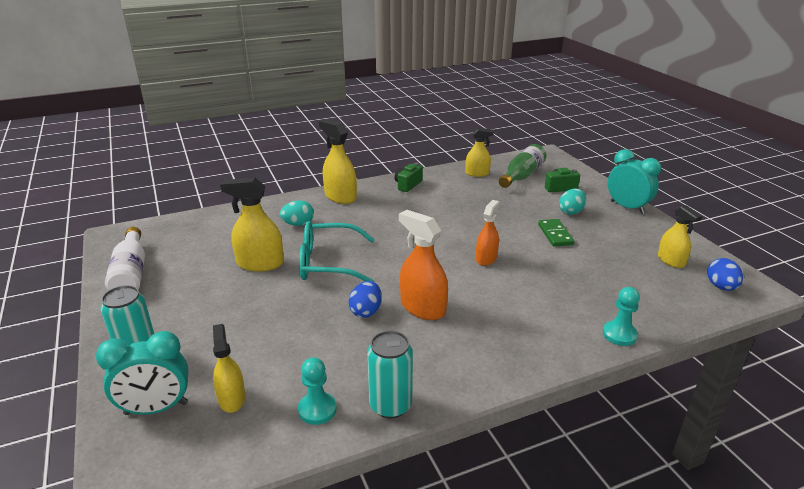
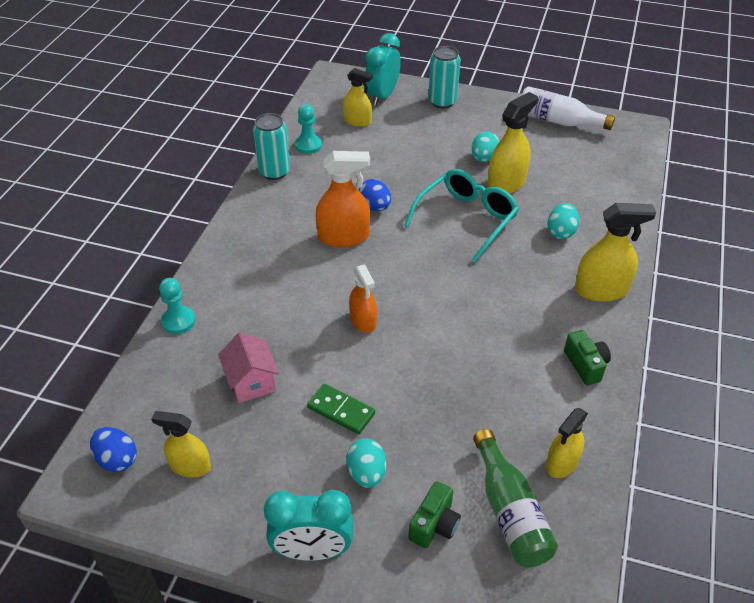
camera: 130 degrees right, 15 degrees up
(232, 287) = (484, 158): none -> turquoise egg
(596, 272) = (251, 382): none -> pink house

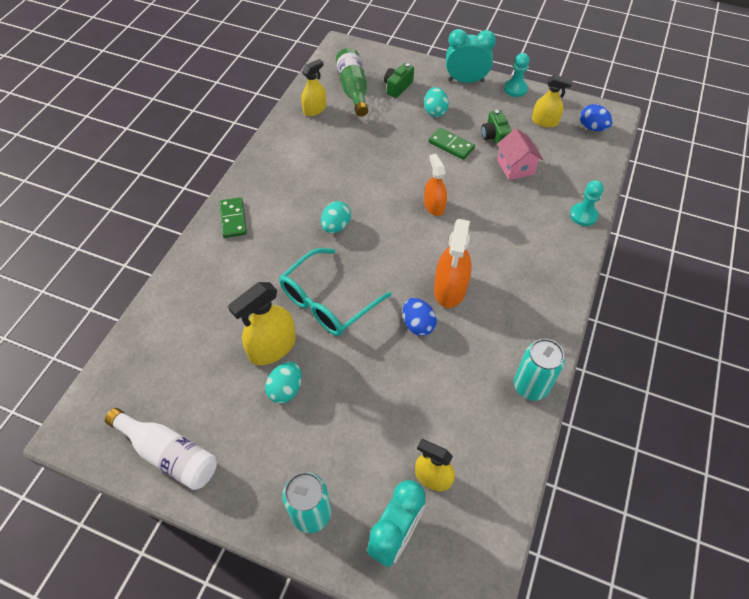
camera: 175 degrees left, 10 degrees up
(308, 145) = (495, 431): turquoise pawn -> turquoise pawn (515, 89)
(343, 237) = (450, 289): orange spray bottle -> orange spray bottle turned 75 degrees counterclockwise
(561, 232) = (241, 279): turquoise egg -> turquoise egg (336, 226)
(585, 365) = (274, 163): green camera -> green camera (494, 137)
(601, 290) = (233, 219): yellow spray bottle -> green domino

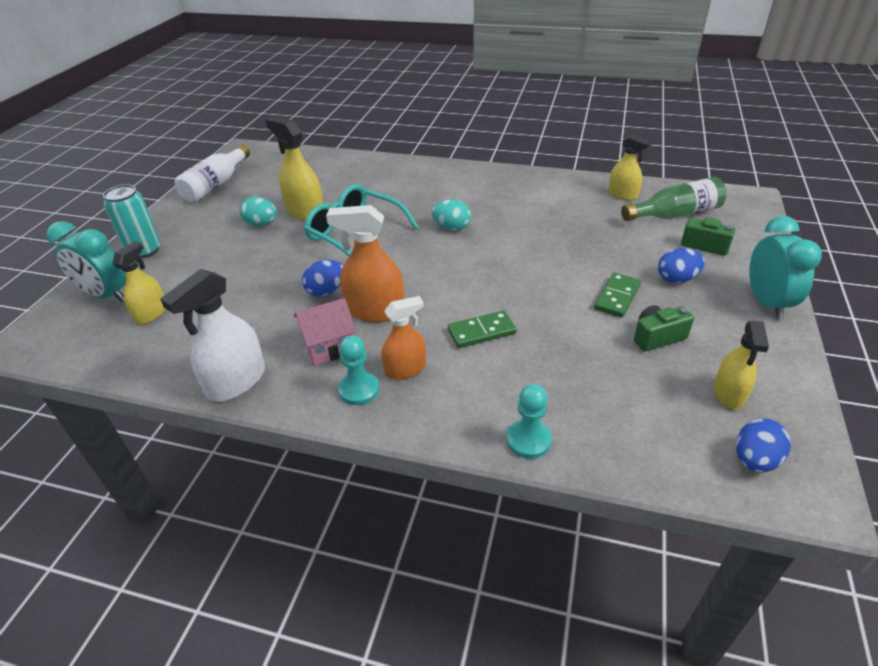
camera: 85 degrees right, 15 degrees down
(233, 219) = (447, 174): green domino -> green domino (481, 331)
(434, 206) = (501, 290): orange spray bottle -> orange spray bottle (405, 369)
(435, 111) = (676, 279): turquoise egg -> blue egg
(515, 89) = (788, 356): turquoise pawn -> turquoise pawn (359, 390)
(515, 167) = (603, 361): pink house -> pink house (329, 346)
(530, 386) = (236, 381): turquoise can -> white spray bottle

